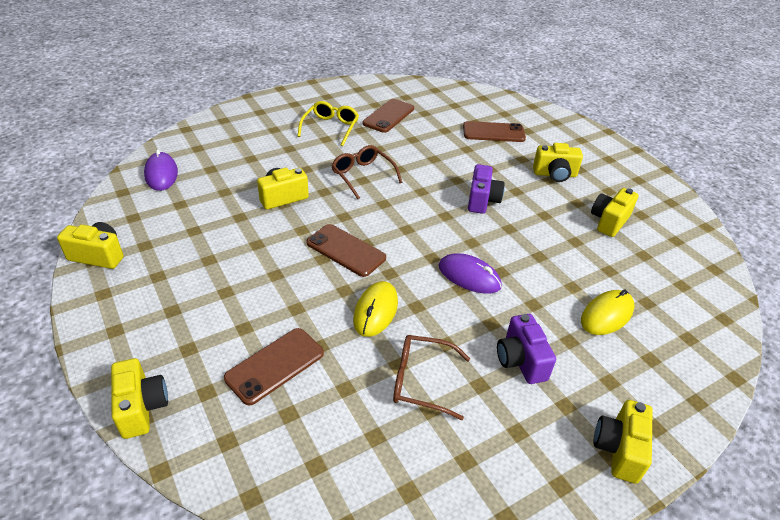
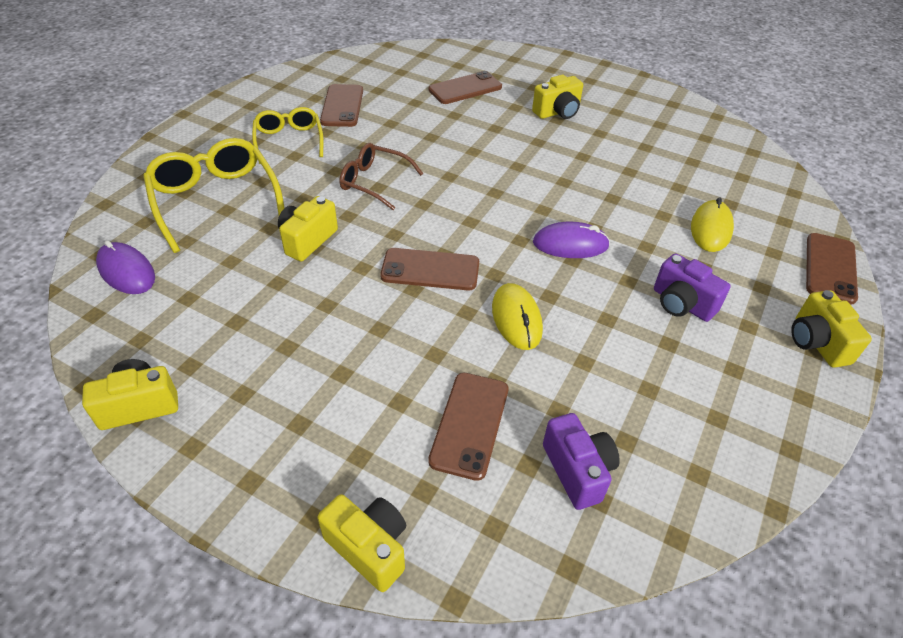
camera: 30 degrees left, 5 degrees up
(250, 150) = (215, 200): none -> yellow glasses
(421, 381) = (618, 366): brown glasses -> none
(482, 200) = (516, 163): purple camera -> purple camera (577, 470)
(609, 221) = (640, 141): yellow camera -> none
(697, 396) = (830, 268): none -> brown phone

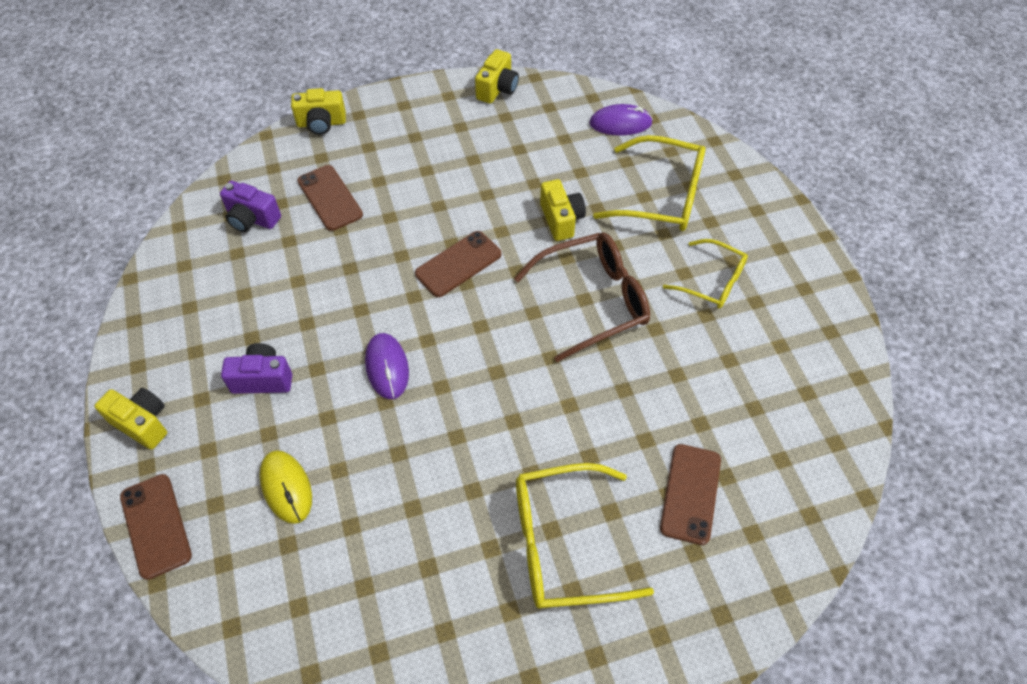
camera: 135 degrees right, 10 degrees up
(342, 106) = (744, 356): brown phone -> none
(374, 182) = (593, 300): brown glasses -> brown glasses, size x1.59
(516, 319) = (366, 275): yellow mouse -> none
(557, 112) = (563, 544): yellow camera -> yellow glasses
(570, 244) = (387, 367): purple mouse -> purple mouse turned 60 degrees counterclockwise

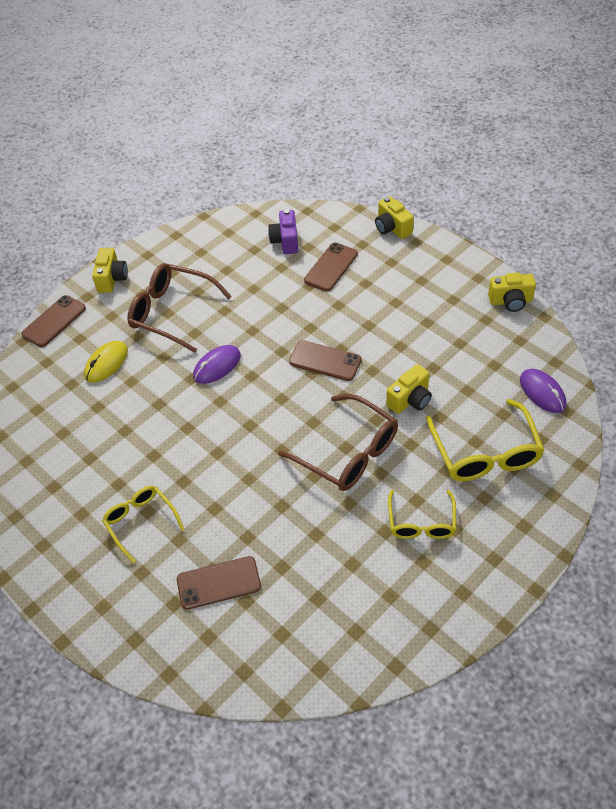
camera: 65 degrees right, 5 degrees down
(263, 379) = (172, 312): purple camera -> brown glasses
(563, 544) = (140, 522): yellow glasses -> yellow glasses, size x0.63

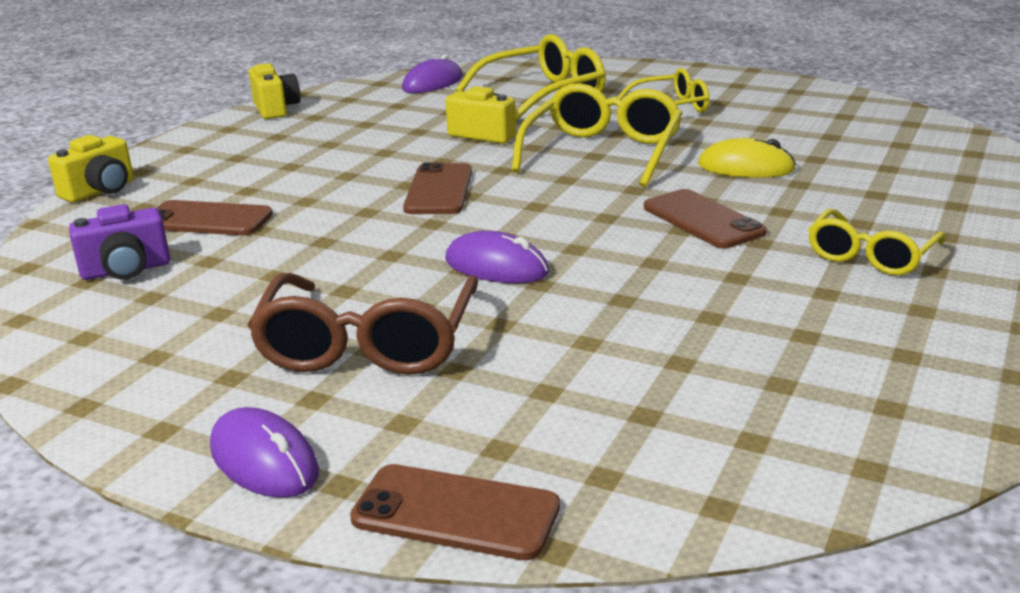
camera: 110 degrees left, 25 degrees down
(106, 363) = (557, 385): yellow mouse -> yellow mouse (746, 167)
(112, 279) = (264, 460): yellow camera -> purple mouse
(218, 583) = (888, 186): brown phone -> brown phone (703, 220)
(348, 453) = (603, 152): brown glasses -> yellow glasses

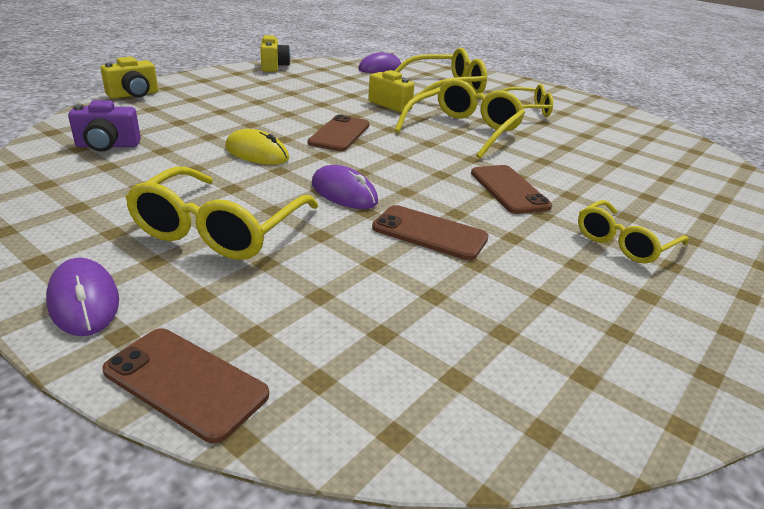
camera: 10 degrees right, 5 degrees up
(207, 220) = (181, 124): brown phone -> brown phone (429, 233)
(368, 344) = (219, 229): brown glasses -> yellow glasses
(746, 167) = (559, 159): yellow mouse -> yellow mouse (256, 153)

